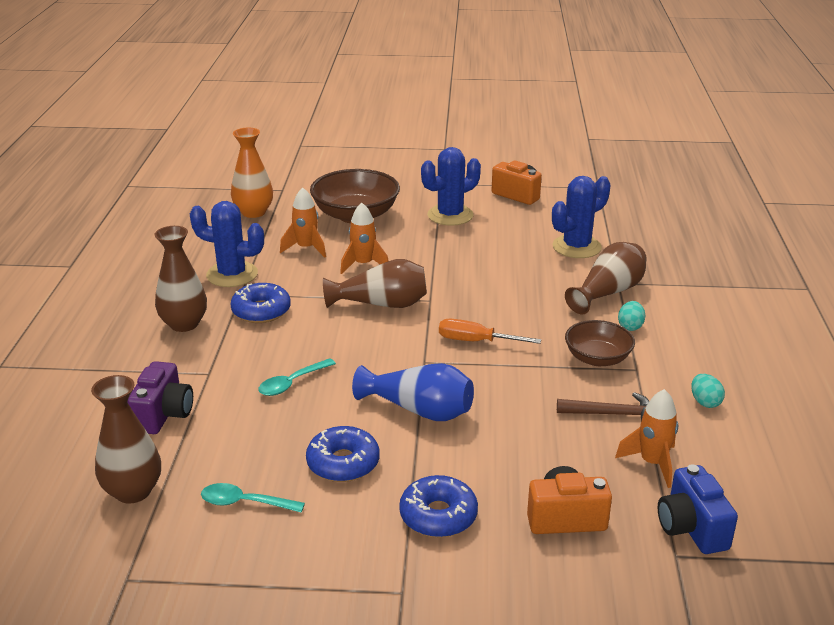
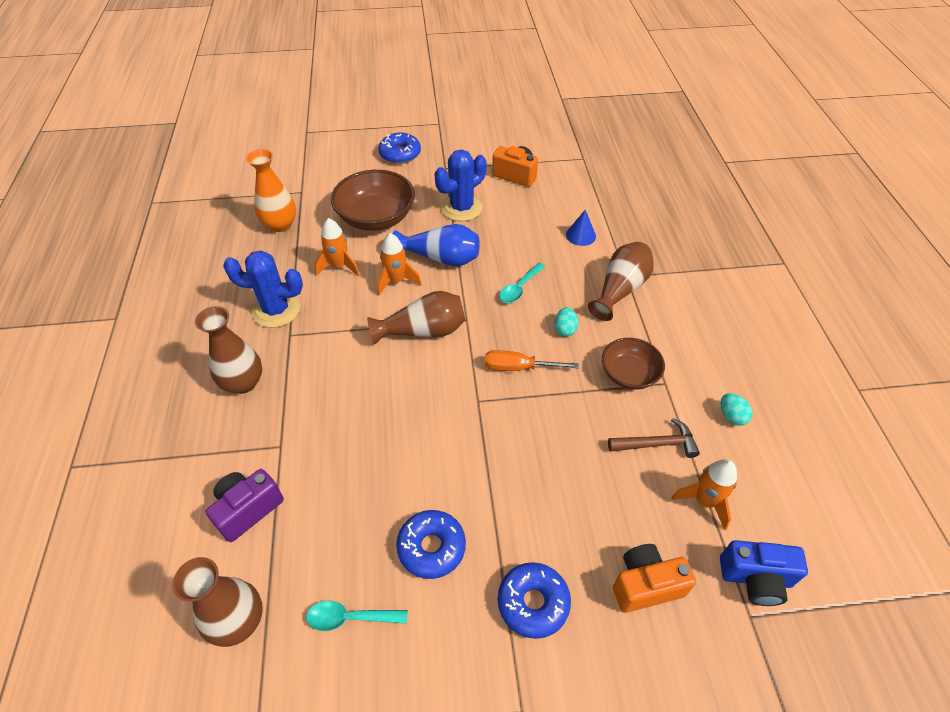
camera: 10 degrees left, 20 degrees up
(164, 415) = (248, 509): purple camera -> purple camera turned 135 degrees counterclockwise
(261, 311) = (314, 355): blue donut -> blue donut (400, 154)
(292, 383) = (362, 447): turquoise spoon -> turquoise spoon (519, 288)
(419, 410) = (486, 465): blue vase -> blue vase (441, 258)
(576, 247) = (580, 235): blue cactus -> blue cone
(630, 326) = (648, 330): turquoise egg -> turquoise egg (565, 329)
(691, 528) = (755, 578): blue camera -> blue camera turned 60 degrees counterclockwise

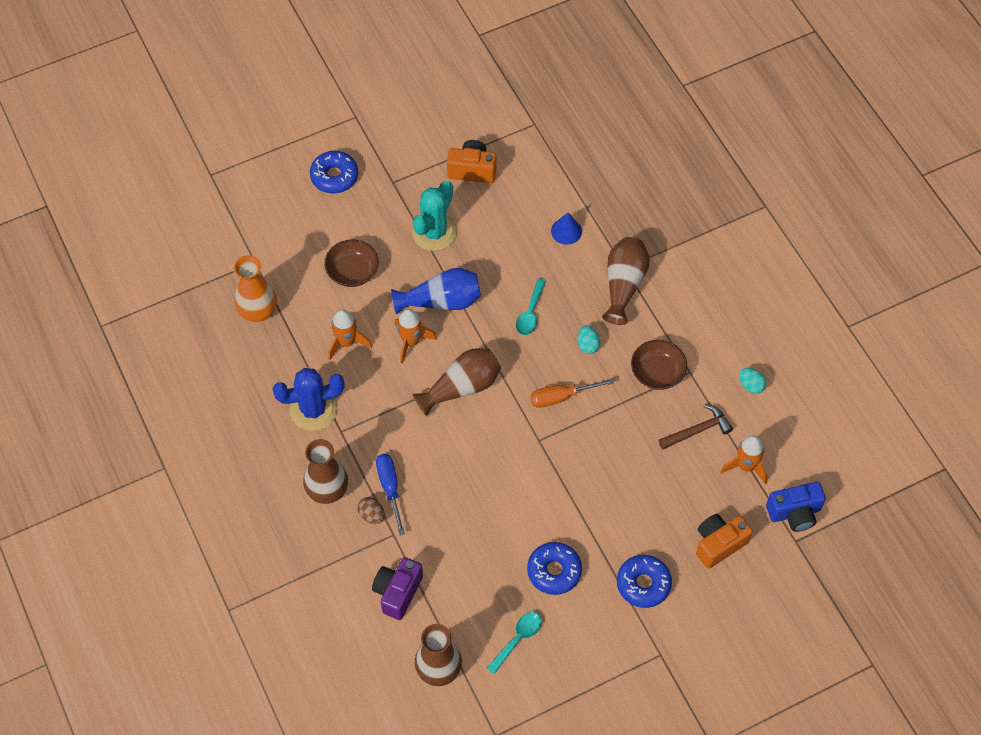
camera: 20 degrees left, 10 degrees up
(270, 420) = (372, 515): none -> brown egg
(304, 399) = (390, 488): none -> blue screwdriver
(350, 618) = (518, 639): turquoise spoon -> turquoise spoon turned 150 degrees clockwise
(376, 218) = (352, 272): brown bowl -> brown bowl, size x0.61
(461, 208) = (434, 232): blue cactus -> turquoise cactus

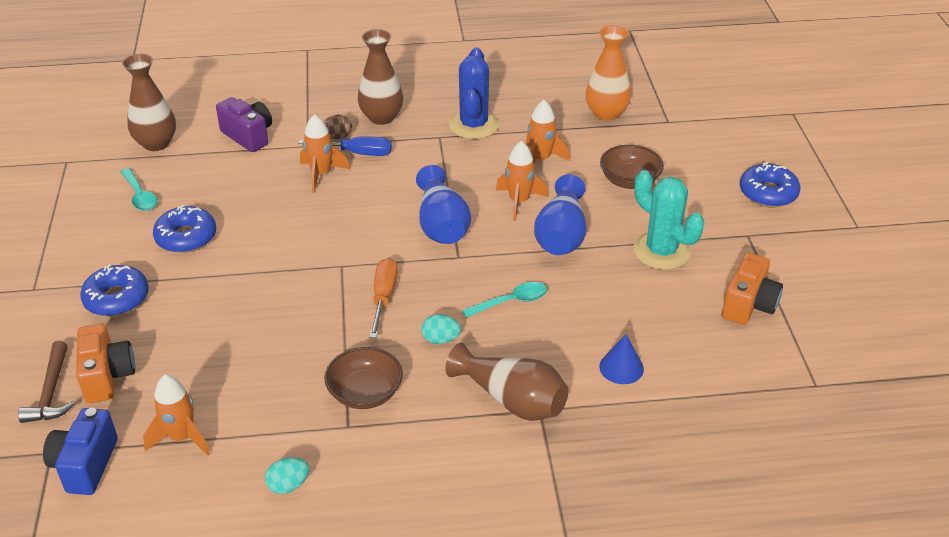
camera: 110 degrees right, 20 degrees down
(431, 504) = (321, 174): none -> orange rocket
(462, 387) = (441, 224): brown vase -> blue vase
(530, 313) = (511, 302): turquoise spoon -> turquoise spoon turned 120 degrees clockwise
(698, 430) = (262, 406): brown hammer -> brown hammer (51, 392)

